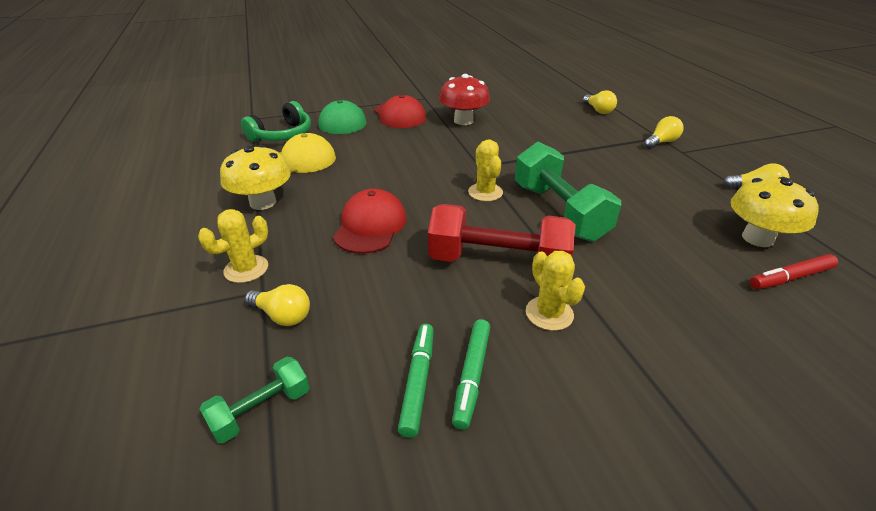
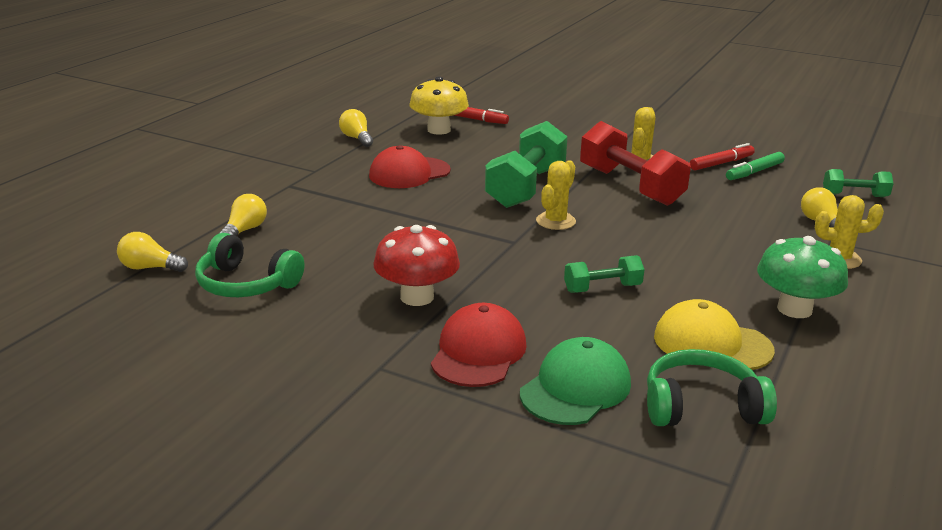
camera: 135 degrees left, 10 degrees down
(263, 202) = (794, 309): yellow mushroom -> green mushroom
(370, 226) = (699, 243): red cap -> red cap (409, 173)
(389, 163) = (602, 288): none -> green dumbbell
(472, 376) = (721, 163): green marker -> red marker
(533, 97) = (246, 284): none -> green headphones
(661, 142) = (303, 182): yellow light bulb -> yellow light bulb (150, 268)

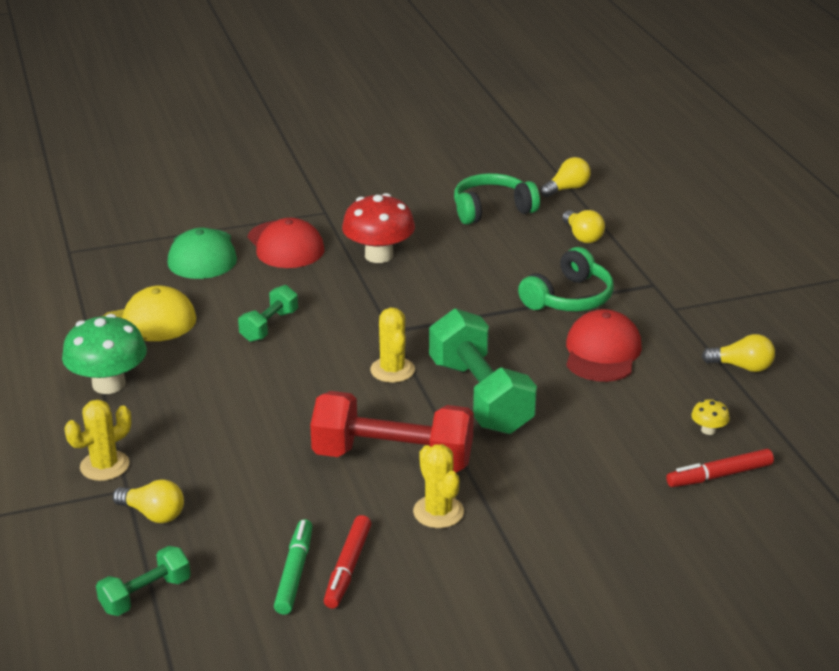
camera: 135 degrees right, 5 degrees up
(439, 130) = (708, 430): yellow mushroom -> yellow mushroom, size x0.44
(701, 406) = (118, 280): green headphones -> green headphones (569, 298)

